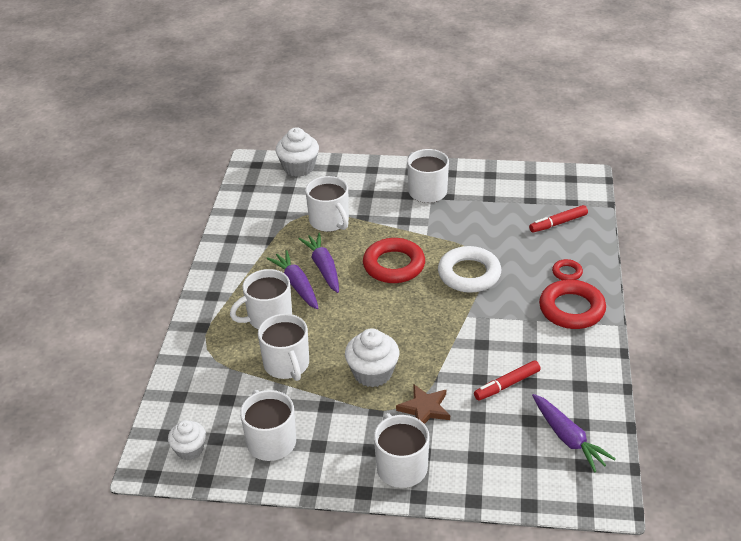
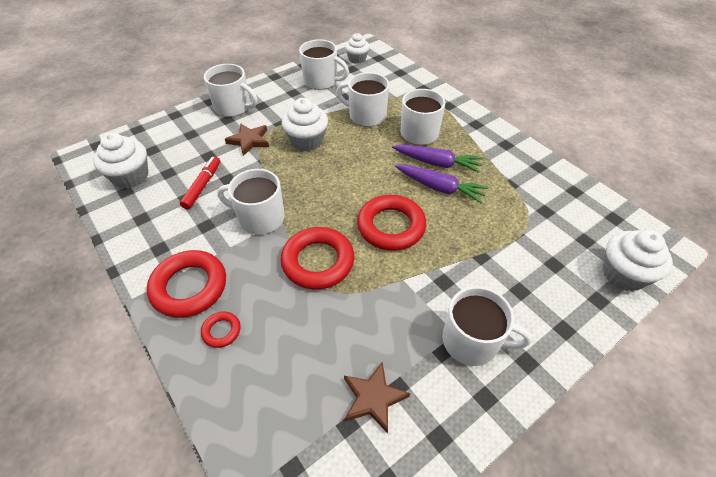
camera: 135 degrees right, 10 degrees up
(329, 221) = (500, 232): white mug -> white mug (260, 218)
(469, 274) = (318, 261): white ring -> red ring
(506, 201) = (373, 398): none -> brown star
(558, 223) = (282, 406): red marker -> none
(568, 438) = (130, 176): purple carrot -> white cupcake

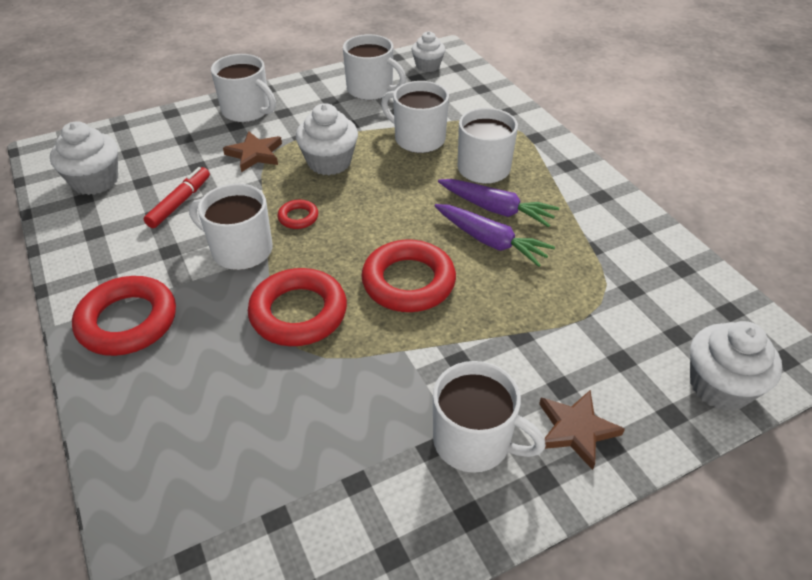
camera: 10 degrees right, 5 degrees down
(221, 331) = (151, 379): red ring -> red ring (298, 217)
(373, 398) = (319, 490): brown star -> brown star (576, 430)

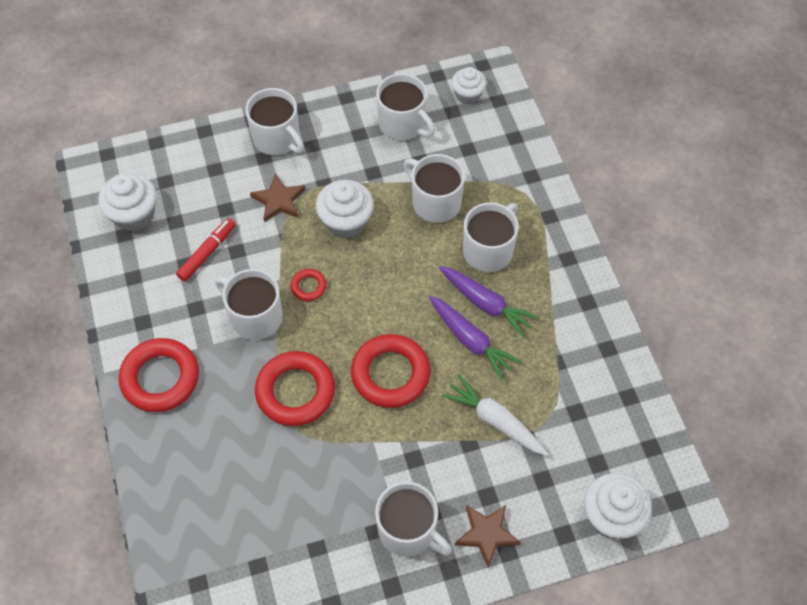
camera: 10 degrees right, 15 degrees up
(543, 309) = (495, 421): none -> white carrot

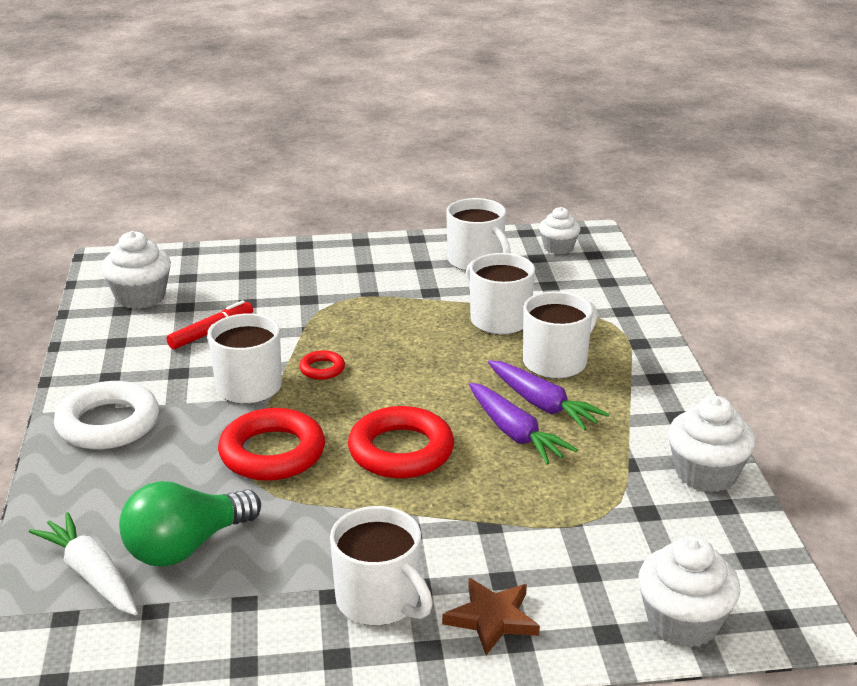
camera: 10 degrees right, 30 degrees down
(160, 378) = (108, 423): red ring -> white ring
(261, 501) = (186, 547): none -> green light bulb
(277, 139) = (327, 259): white mug -> none
(279, 200) = (312, 302): brown star -> none
(346, 221) = (385, 324): white cupcake -> white cupcake (706, 474)
(495, 421) = (531, 508): white carrot -> white carrot (91, 575)

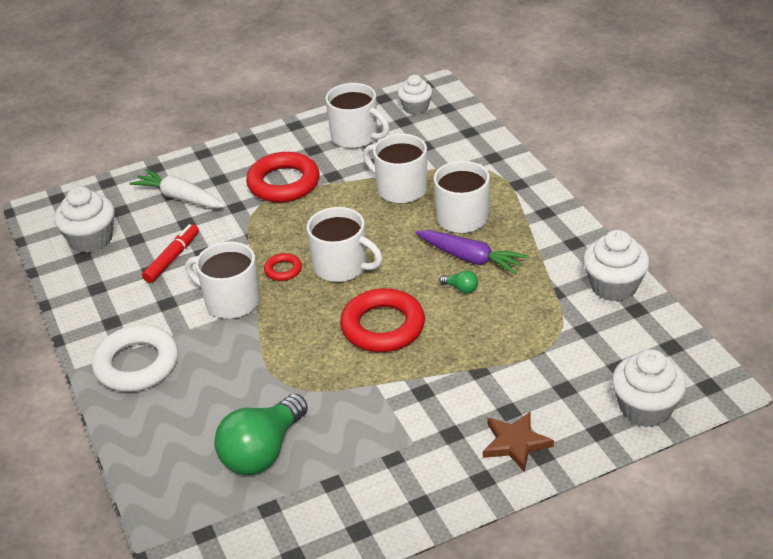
camera: 15 degrees left, 10 degrees up
(91, 575) = (203, 495): white carrot -> white carrot (180, 198)
(272, 453) = (284, 355): red ring -> red ring (283, 183)
(379, 601) = (429, 453): white mug -> white mug (342, 267)
(515, 433) = (461, 288): purple carrot -> green light bulb

